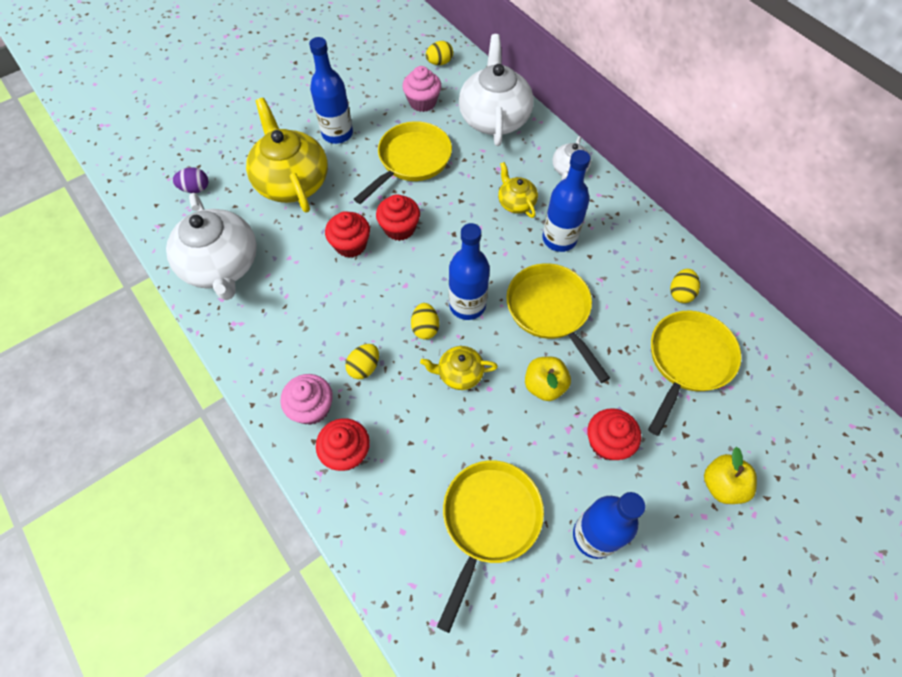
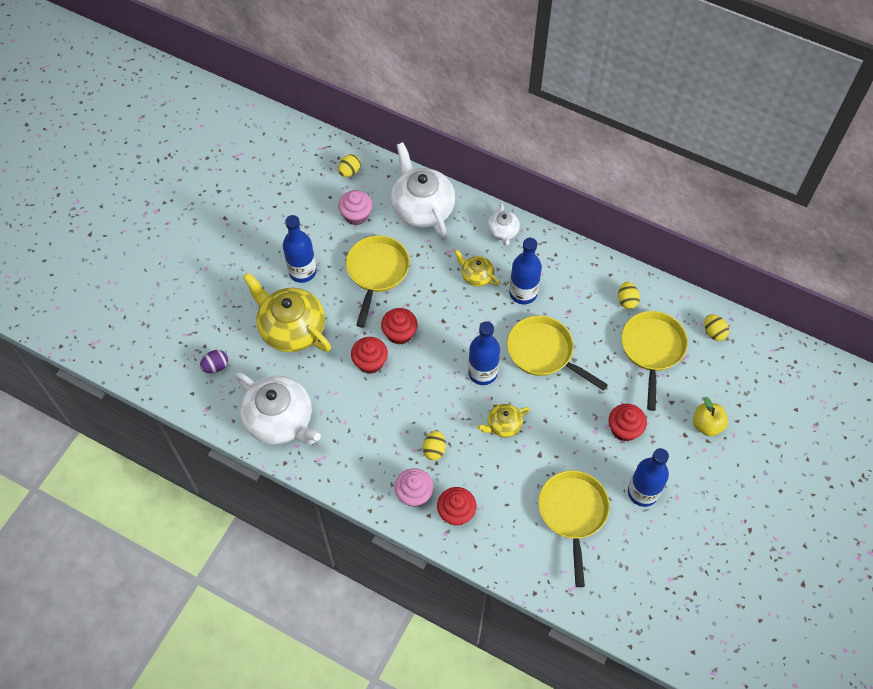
camera: 25 degrees left, 0 degrees up
(425, 328) = (461, 402): yellow egg -> yellow egg (714, 332)
(544, 385) = (565, 408): yellow apple -> none

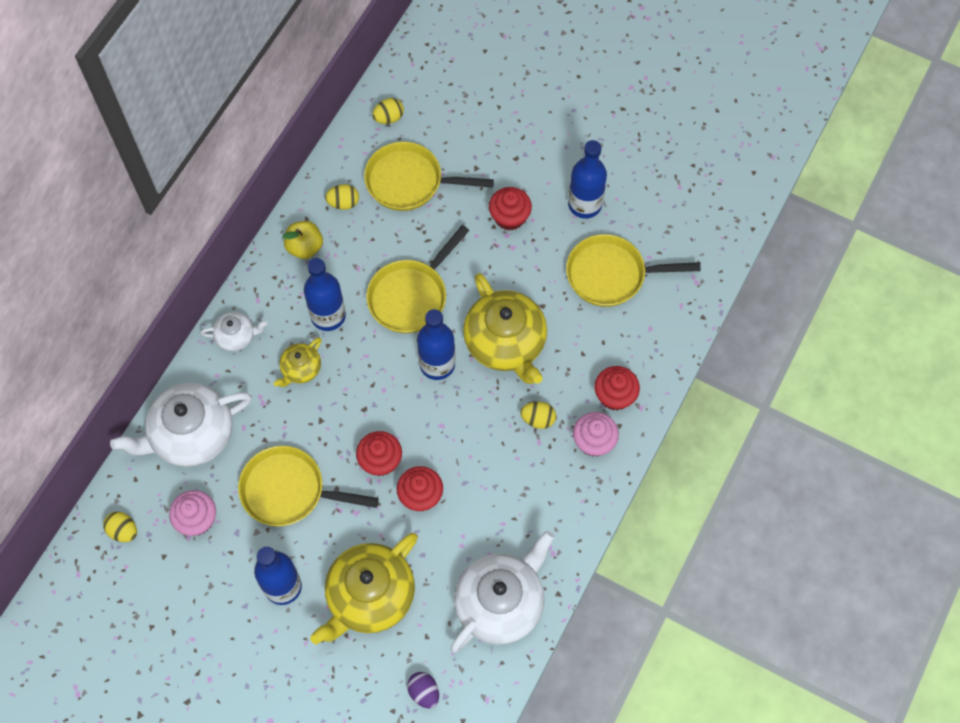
camera: 90 degrees left, 5 degrees up
(503, 425) = (505, 343): yellow teapot -> yellow teapot, size x2.02
(707, 425) = (504, 136): yellow apple -> yellow apple (305, 247)

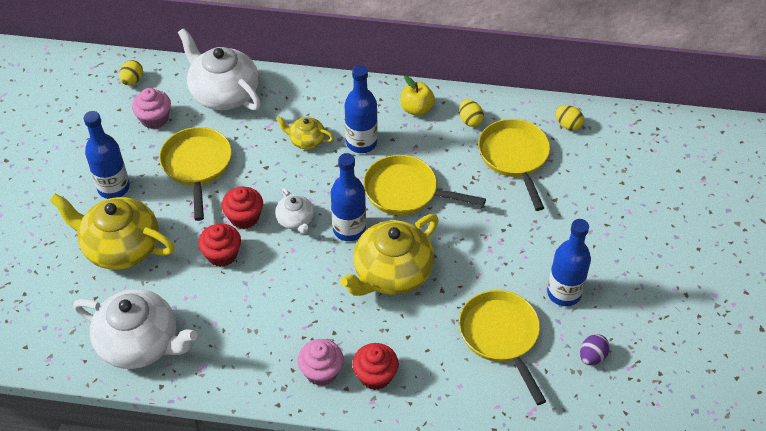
camera: 70 degrees right, 15 degrees down
(236, 336) = (318, 93): white teapot -> white teapot (295, 220)
(424, 692) = (45, 310): purple egg -> purple egg (592, 356)
(509, 217) = (519, 239): red cupcake -> none
(538, 419) = (326, 320): yellow egg -> none

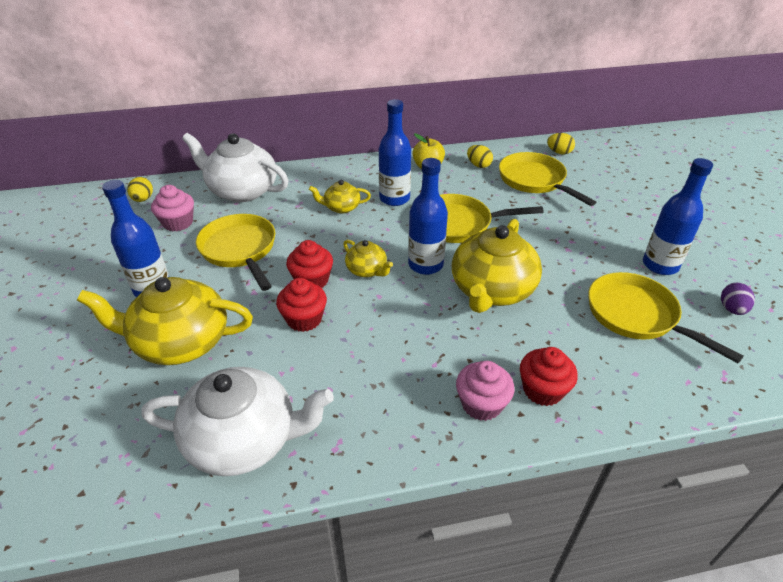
camera: 20 degrees left, 10 degrees down
(295, 220) = (367, 270): white teapot -> yellow teapot

